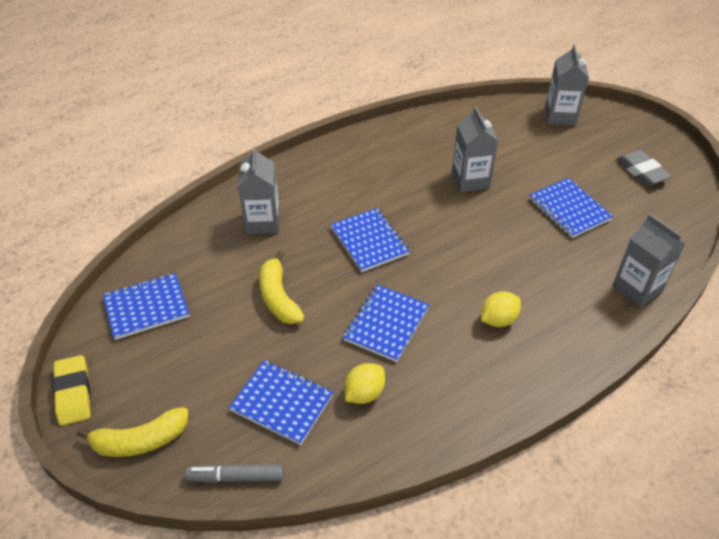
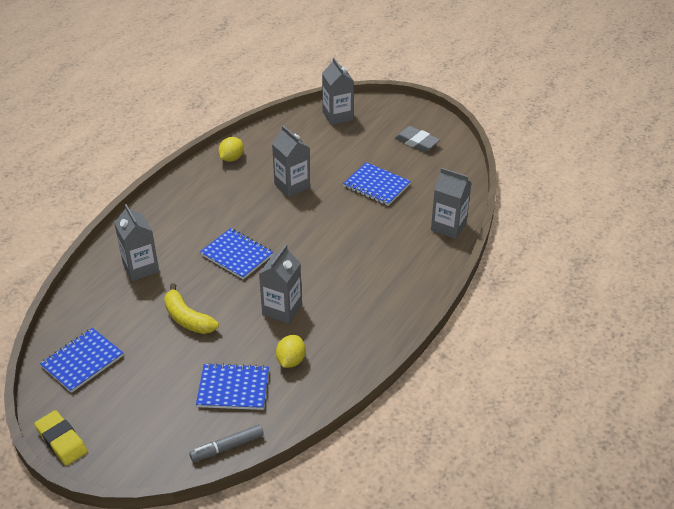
camera: 25 degrees left, 5 degrees down
(140, 441) = (139, 452): yellow banana -> none
(386, 324) = (282, 309): blue notebook -> grey carton
(498, 319) = (362, 279): yellow lemon -> yellow lemon (231, 158)

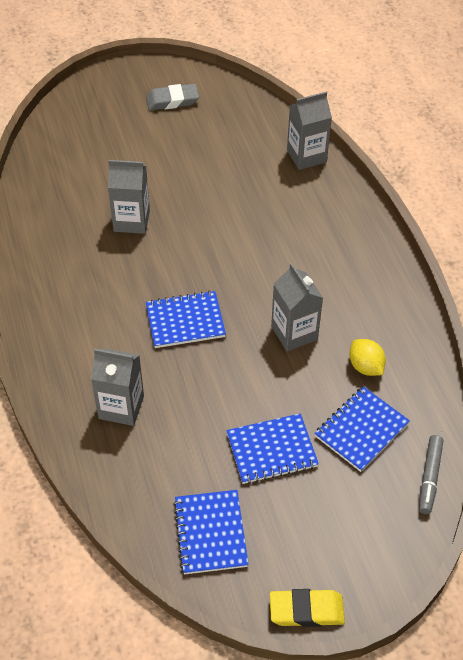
camera: 50 degrees left, 10 degrees up
(187, 318) = (235, 411): yellow banana -> none
(231, 158) = (35, 239): yellow lemon -> none
(337, 116) = (68, 125): grey carton -> none
(376, 185) = (200, 165): blue notebook -> blue notebook (271, 450)

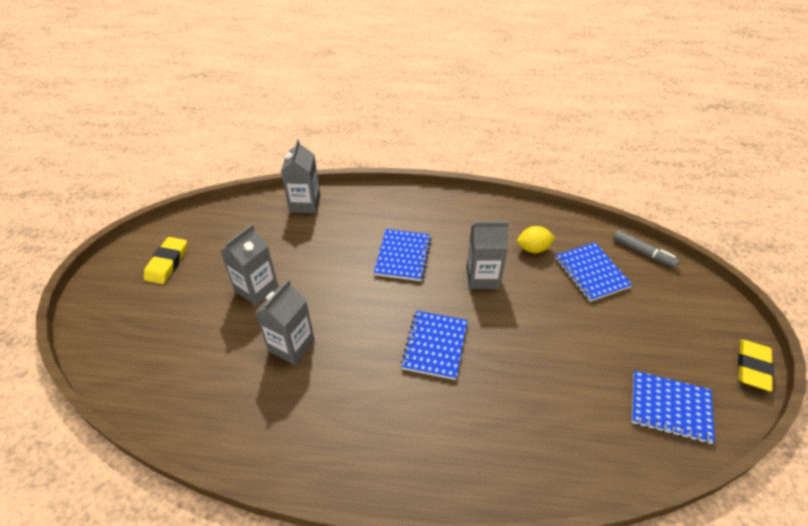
camera: 65 degrees left, 5 degrees down
(121, 407) = (513, 432): grey carton -> grey carton (256, 289)
(172, 100) = (167, 263): grey eraser -> yellow eraser
(271, 450) = (595, 334): blue notebook -> blue notebook (403, 256)

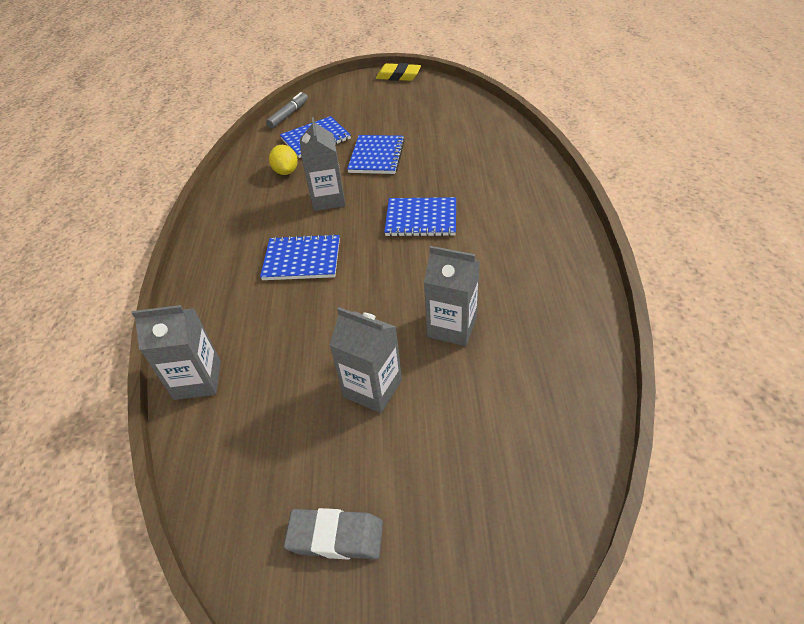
camera: 95 degrees left, 0 degrees up
(167, 263) = (335, 537): yellow eraser -> grey eraser
(670, 407) = (443, 105): blue notebook -> blue notebook (376, 156)

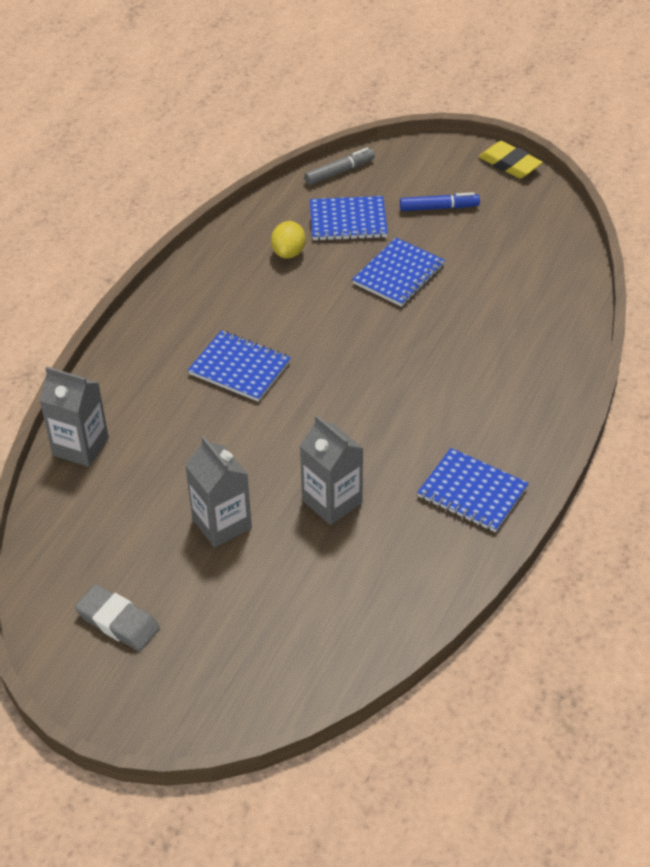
camera: 25 degrees right, 0 degrees up
(328, 199) = (310, 308): grey carton -> none
(372, 111) = (439, 208): none -> blue marker
(421, 219) = (388, 375): blue notebook -> blue notebook (472, 492)

